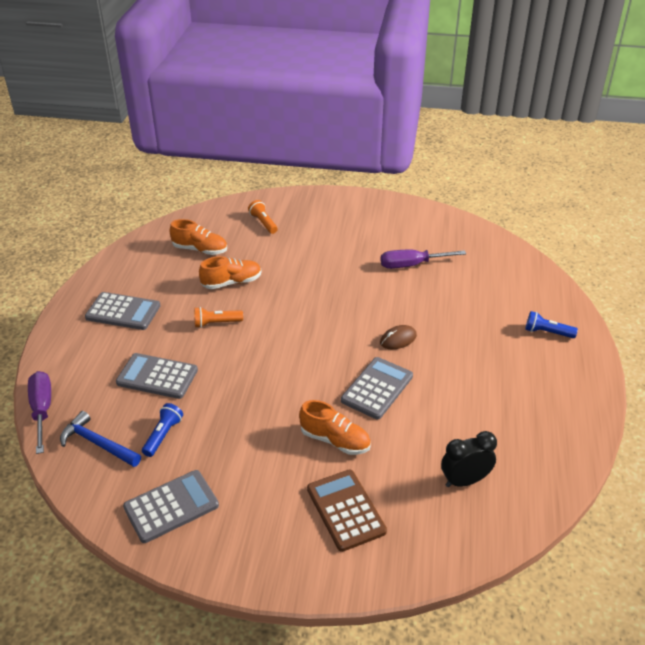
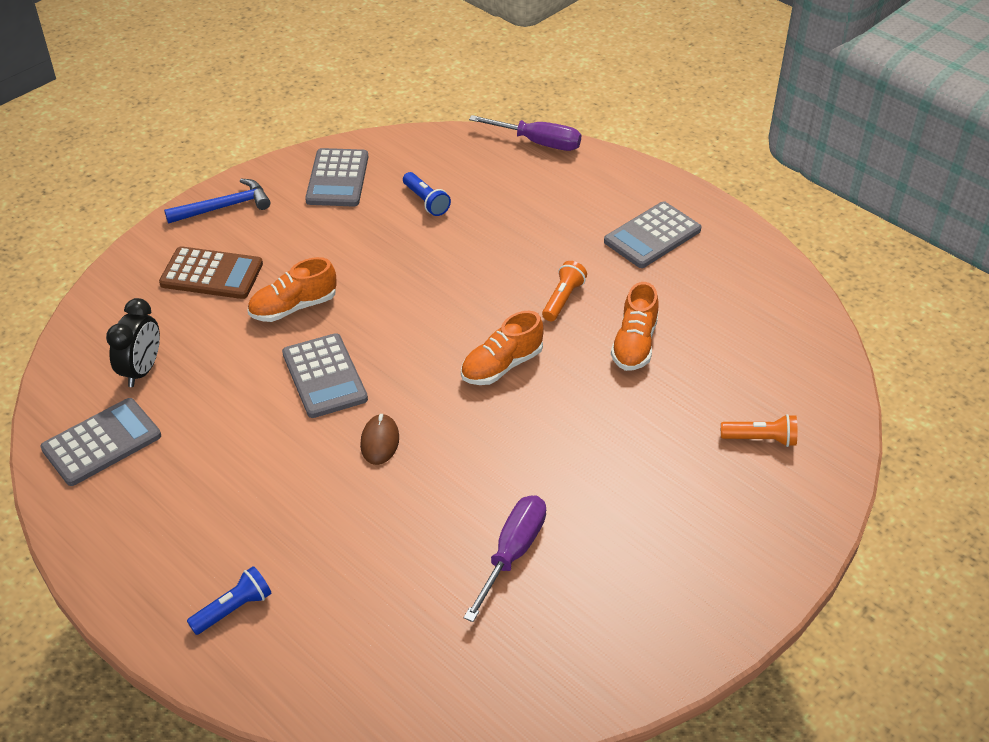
camera: 125 degrees right, 5 degrees up
(98, 443) = (458, 162): blue hammer -> blue hammer (224, 207)
(157, 377) = (513, 224): grey calculator -> grey calculator (101, 442)
(200, 250) = (737, 345): orange shoe -> orange shoe (502, 366)

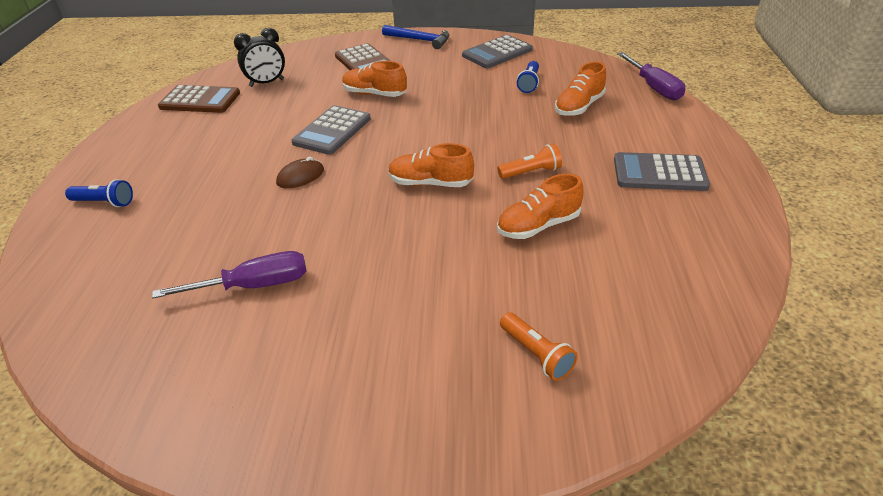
camera: 50 degrees right, 5 degrees down
(101, 442) = (200, 100): grey calculator -> brown calculator
(506, 203) = (579, 107): none -> orange shoe

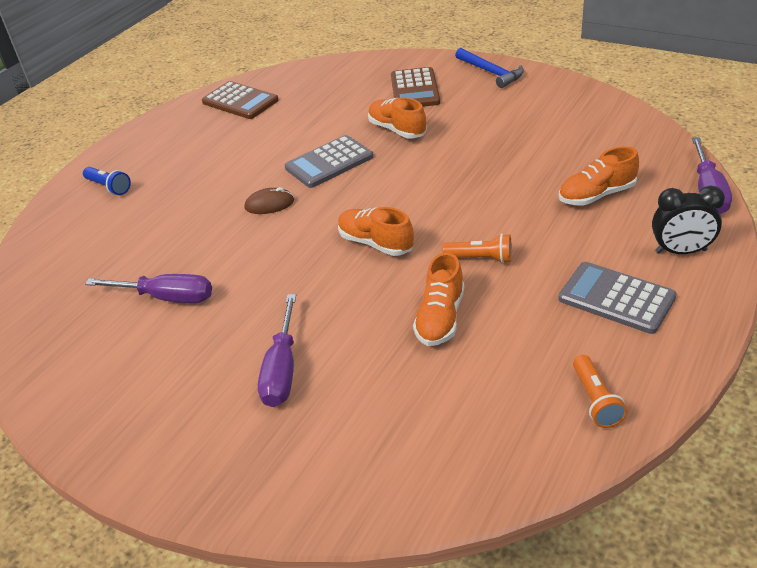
camera: 30 degrees right, 0 degrees up
(266, 83) = (308, 94): black clock -> black clock (680, 251)
(431, 312) = (282, 369): none -> purple screwdriver
(497, 53) = (561, 106): grey calculator -> none
(529, 83) = (565, 153): blue flashlight -> none
(536, 354) = (338, 438): orange flashlight -> orange flashlight (595, 400)
(538, 226) = (440, 318): orange shoe -> orange shoe turned 75 degrees counterclockwise

